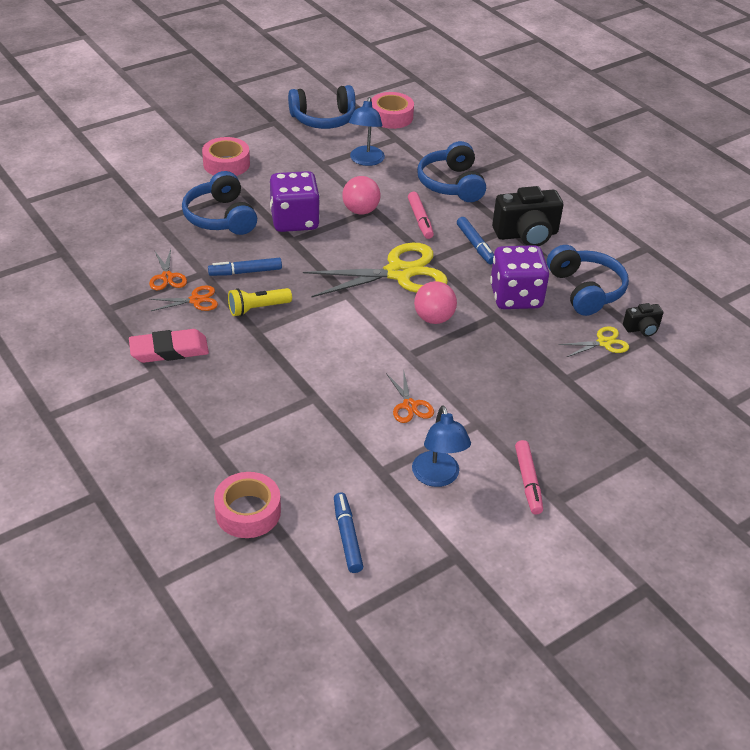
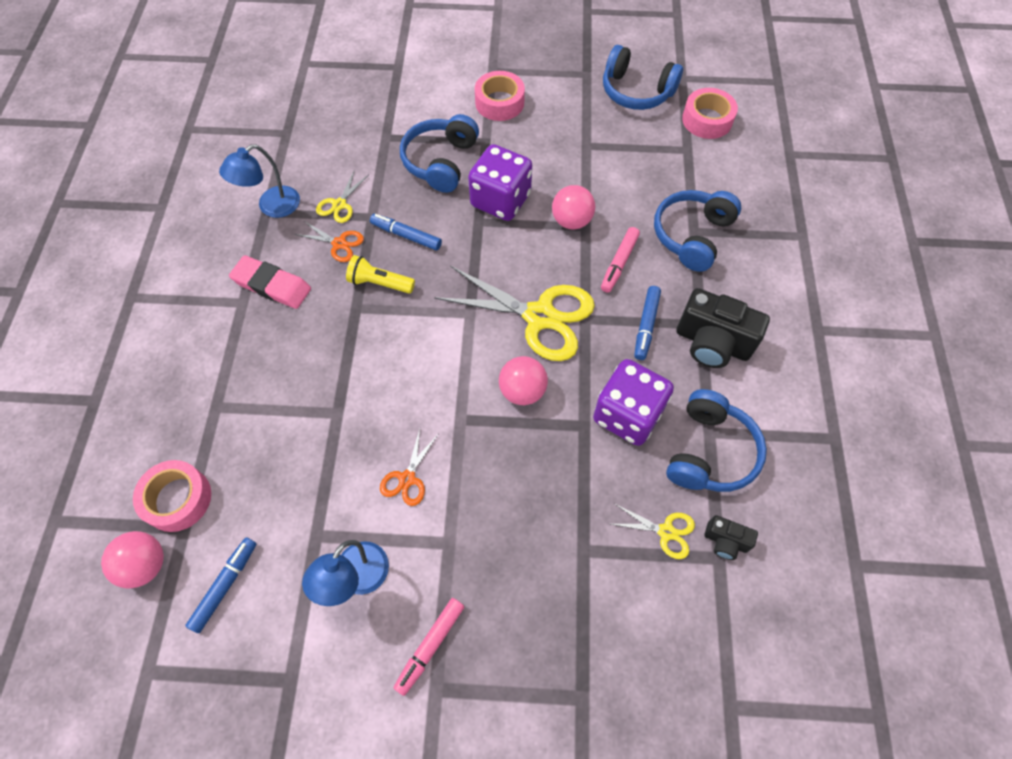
camera: 40 degrees right, 20 degrees up
(167, 277) = (339, 204): orange scissors -> yellow scissors
(269, 563) = (145, 565): none -> pink ball
(365, 161) = (631, 162): blue lamp -> blue lamp (271, 207)

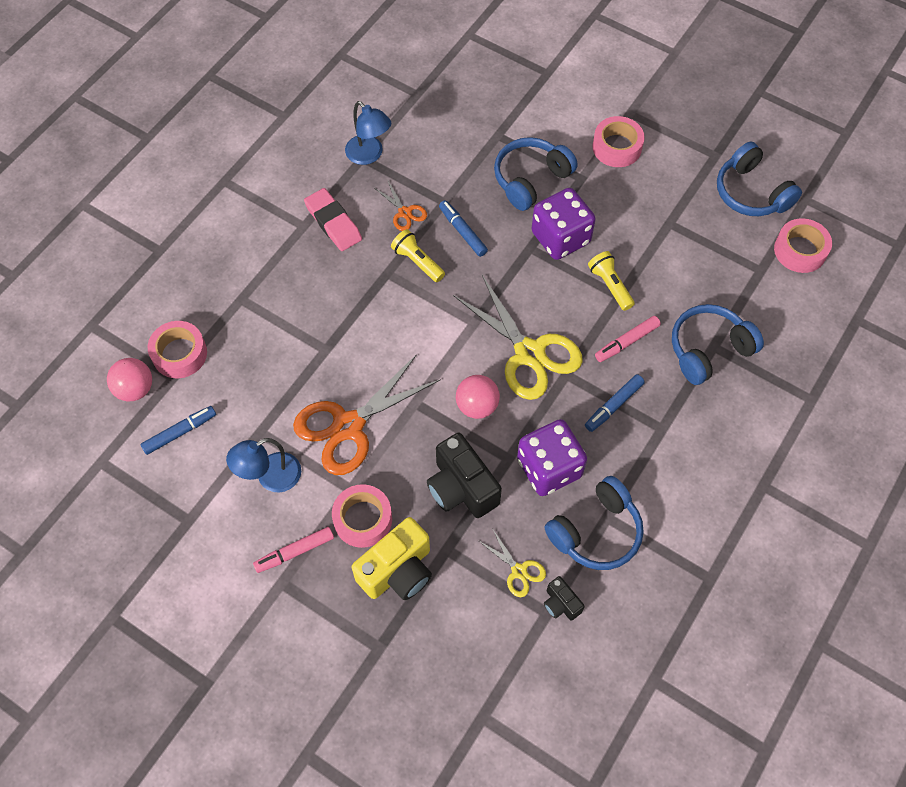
camera: 30 degrees right, 0 degrees up
(271, 207) = (369, 155): blue lamp -> blue lamp turned 120 degrees counterclockwise
(339, 204) = (424, 179): yellow scissors -> none
(407, 478) = (348, 426): orange scissors -> orange scissors, size x2.16
(481, 568) = (363, 519): none -> pink tape
(549, 602) = (397, 571): none -> yellow camera
(571, 221) = (610, 285): pink ball -> yellow flashlight
(712, 343) = (661, 448): black camera -> black camera (461, 488)

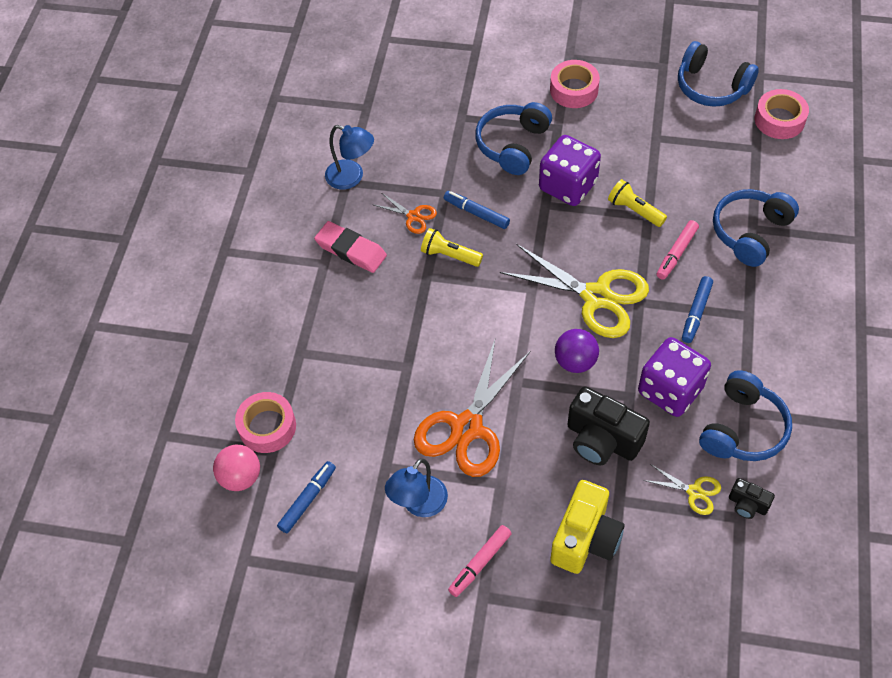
camera: 20 degrees left, 5 degrees down
(363, 519) = (527, 506): pink tape -> none
(477, 406) = (575, 361): pink ball -> purple ball

